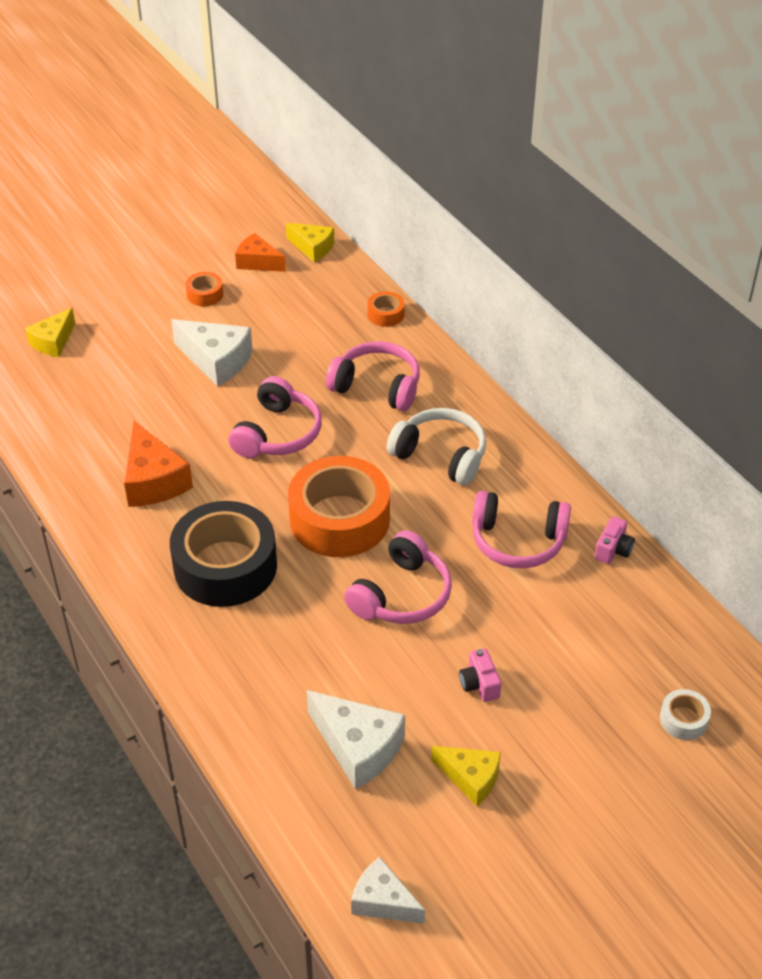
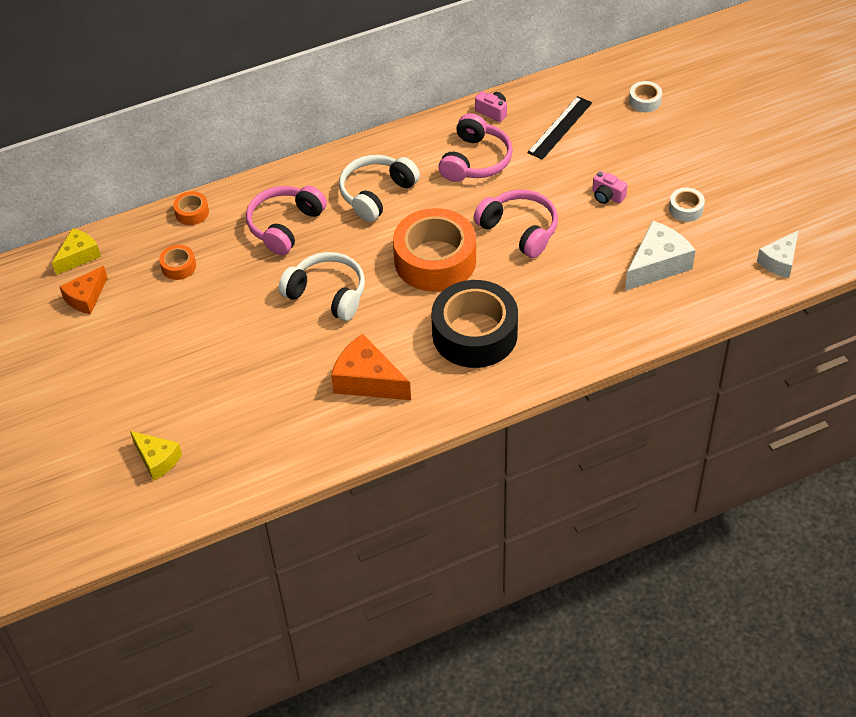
camera: 80 degrees left, 5 degrees up
(153, 480) = (367, 380): orange cheese -> orange cheese turned 135 degrees counterclockwise
(205, 294) = (122, 339): orange tape -> orange tape (178, 266)
(216, 361) = (221, 333): white cheese -> none
(278, 433) = (327, 294): pink headphones -> white headphones
(470, 778) = (686, 209): yellow cheese -> white tape
(479, 684) = (607, 196): pink camera -> pink camera turned 45 degrees clockwise
(601, 623) = (560, 127): none -> black ruler

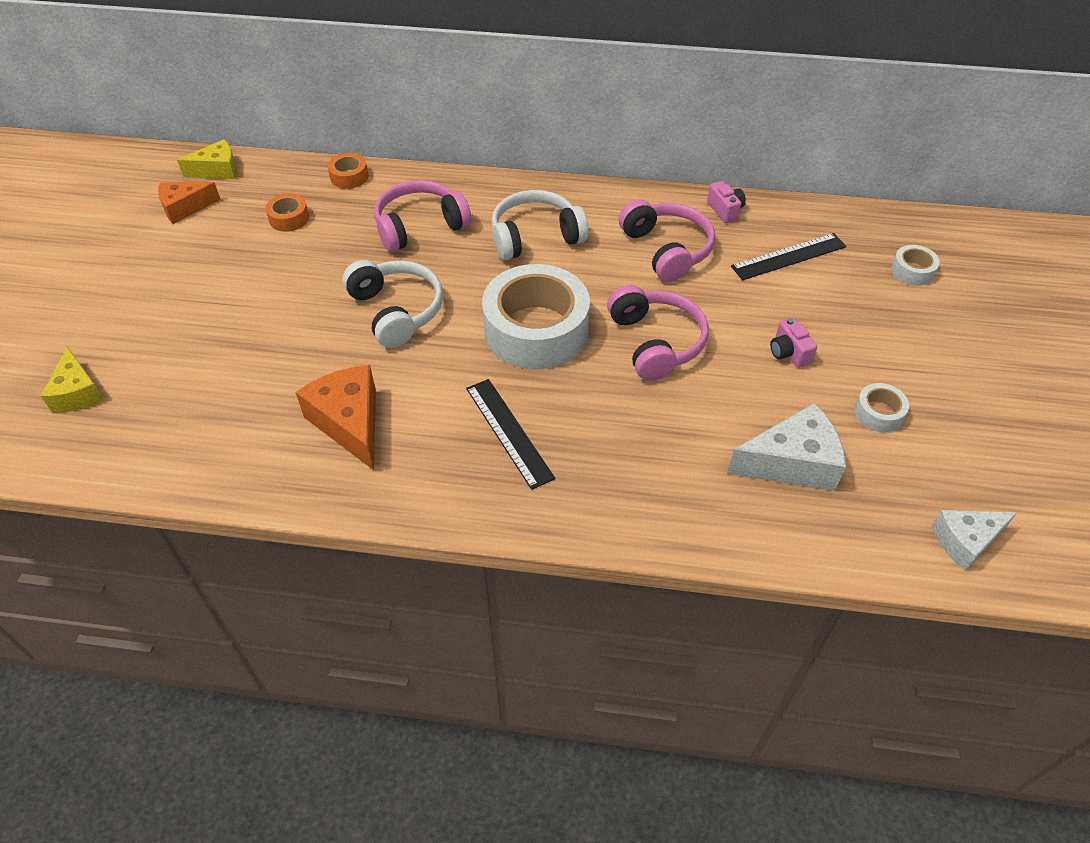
camera: 30 degrees right, 0 degrees up
(435, 260) = (536, 330): orange tape -> white tape
(475, 334) = (508, 432): black tape -> black ruler
(476, 160) = (667, 249): pink headphones -> pink headphones turned 75 degrees counterclockwise

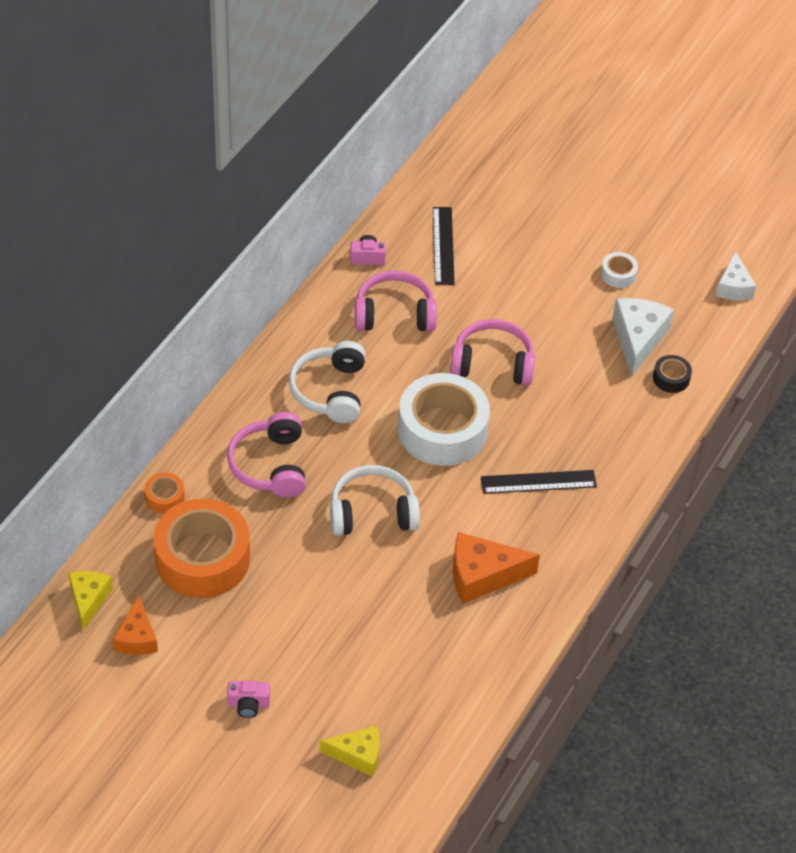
camera: 70 degrees left, 0 degrees up
(289, 218) = (202, 558): orange tape -> orange tape, size x2.36
(754, 516) = (671, 378): none -> black tape
(788, 353) = (541, 294): pink camera -> pink camera (248, 704)
(912, 271) = (497, 185): white tape -> none

